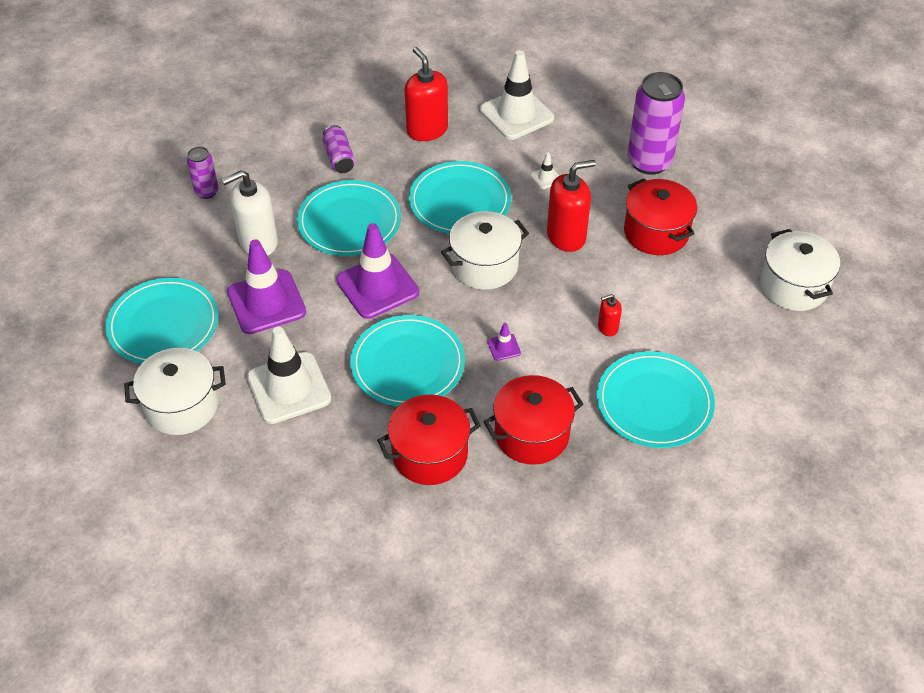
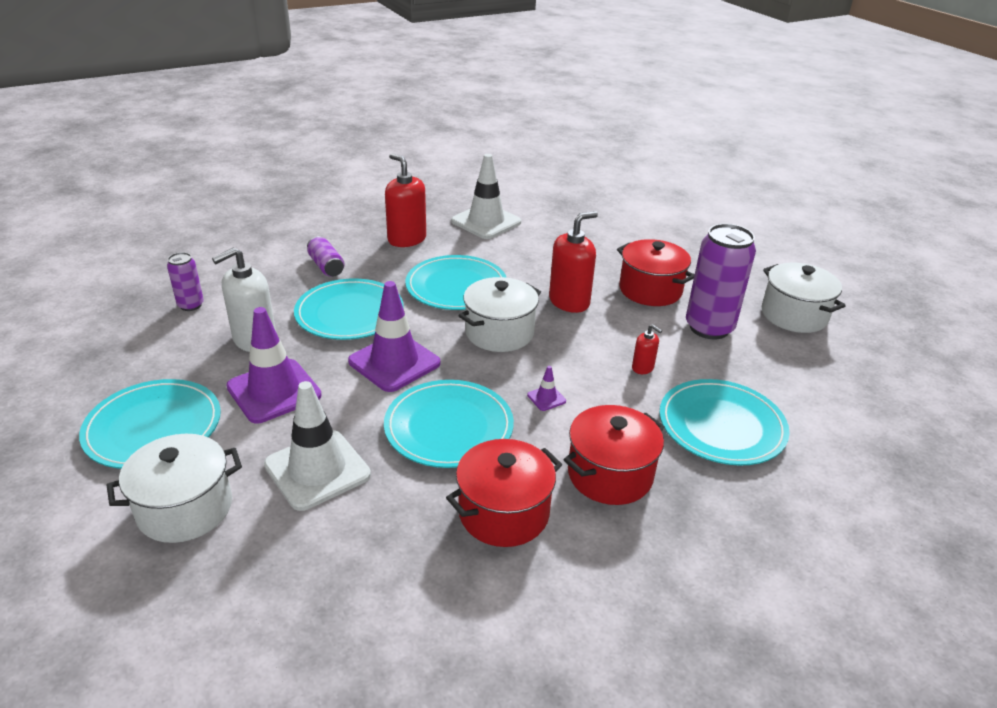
camera: 15 degrees left, 15 degrees down
(546, 178) = (531, 262): white traffic cone -> none
(607, 327) = (643, 368): red soap dispenser -> red soap dispenser turned 105 degrees counterclockwise
(649, 162) = (618, 242): purple can -> purple can (709, 328)

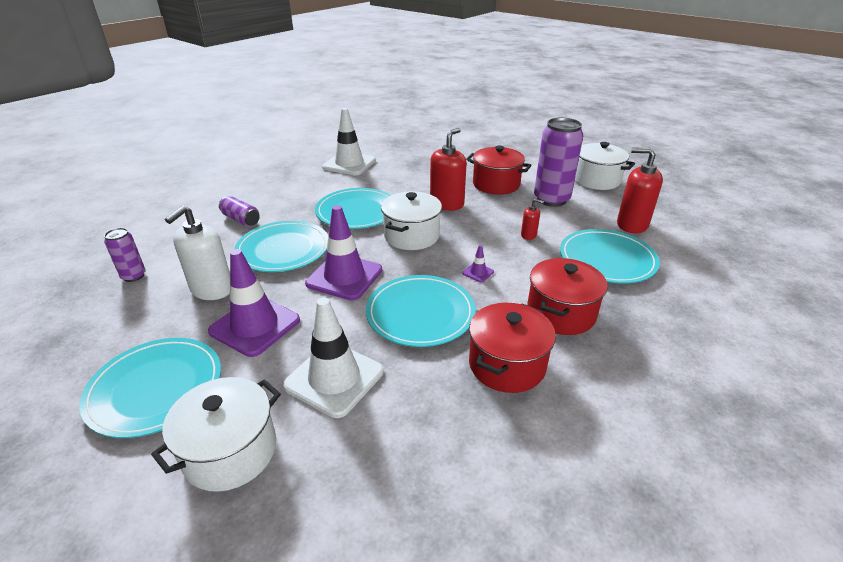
camera: 20 degrees left, 0 degrees up
(406, 239) = (295, 187): red soap dispenser -> red soap dispenser (631, 225)

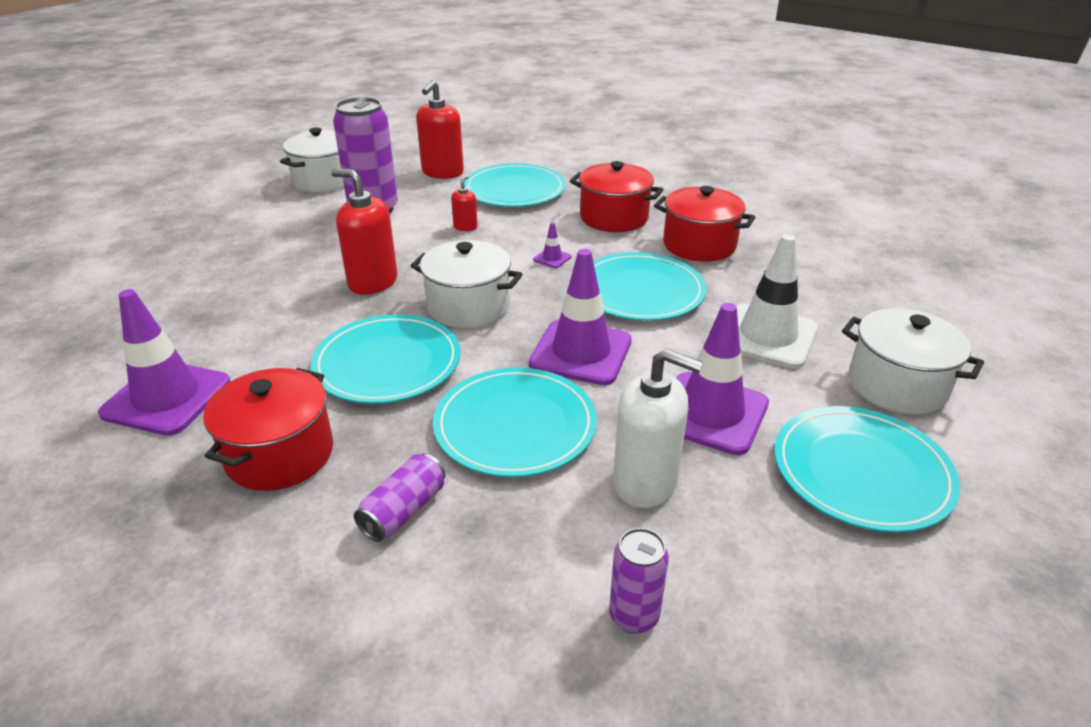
camera: 95 degrees left, 0 degrees up
(349, 164) = (167, 398): white traffic cone -> purple traffic cone
(496, 184) = (317, 244): red pot -> red pot (280, 454)

